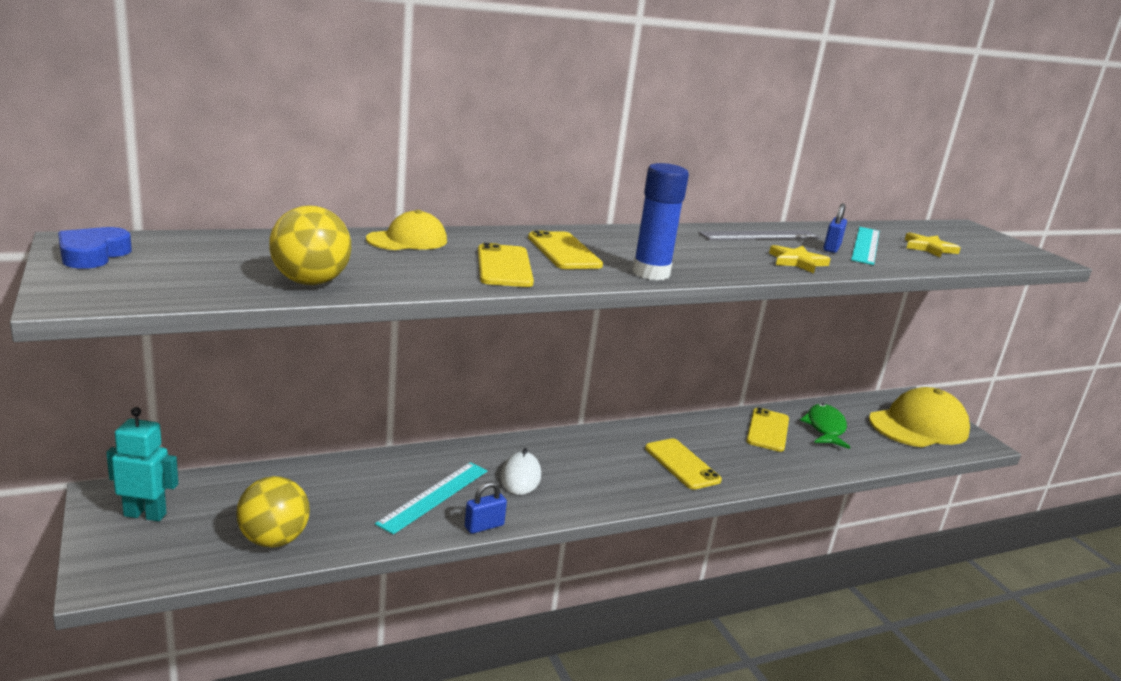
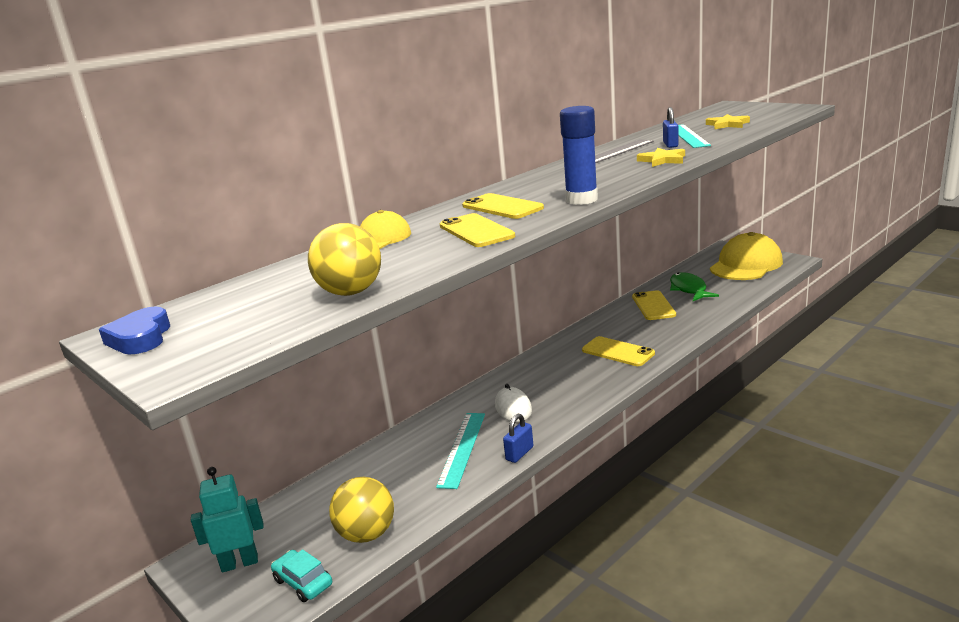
camera: 15 degrees left, 0 degrees up
(180, 558) = (303, 582): none -> turquoise car

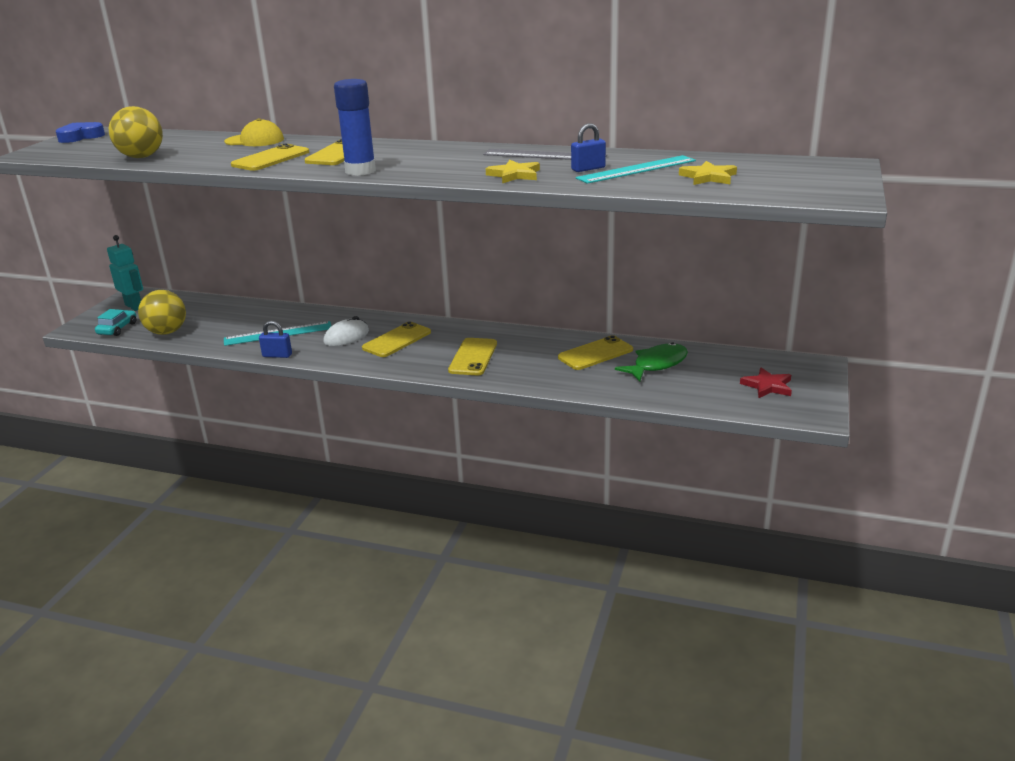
camera: 60 degrees right, 5 degrees up
(548, 382) = (397, 340): none -> yellow phone
(746, 265) = (767, 386): yellow cap -> red star

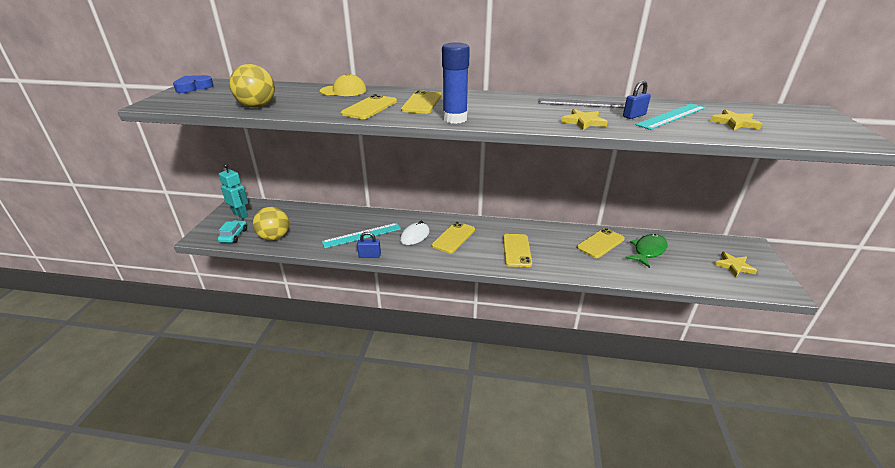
camera: 10 degrees left, 5 degrees up
(767, 386) = (734, 266): red star -> yellow star

